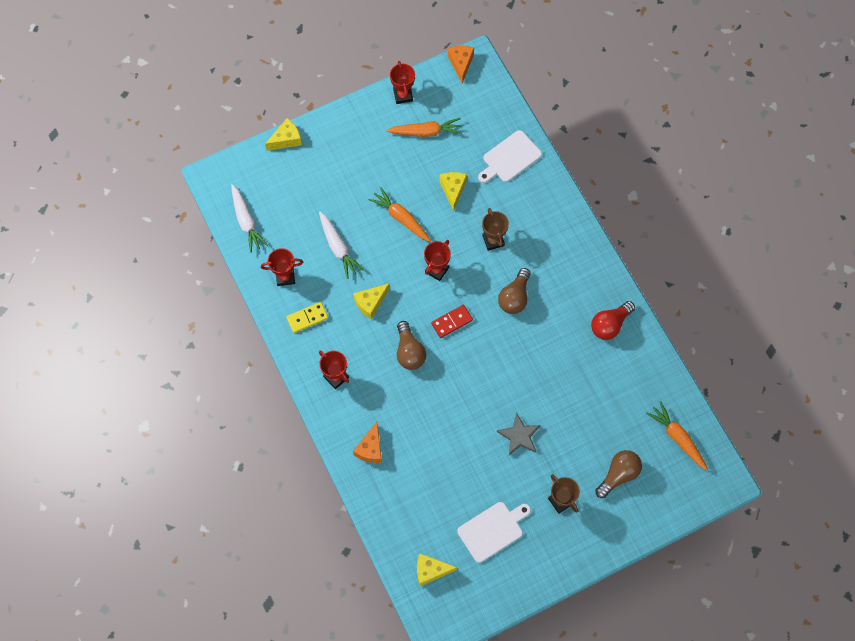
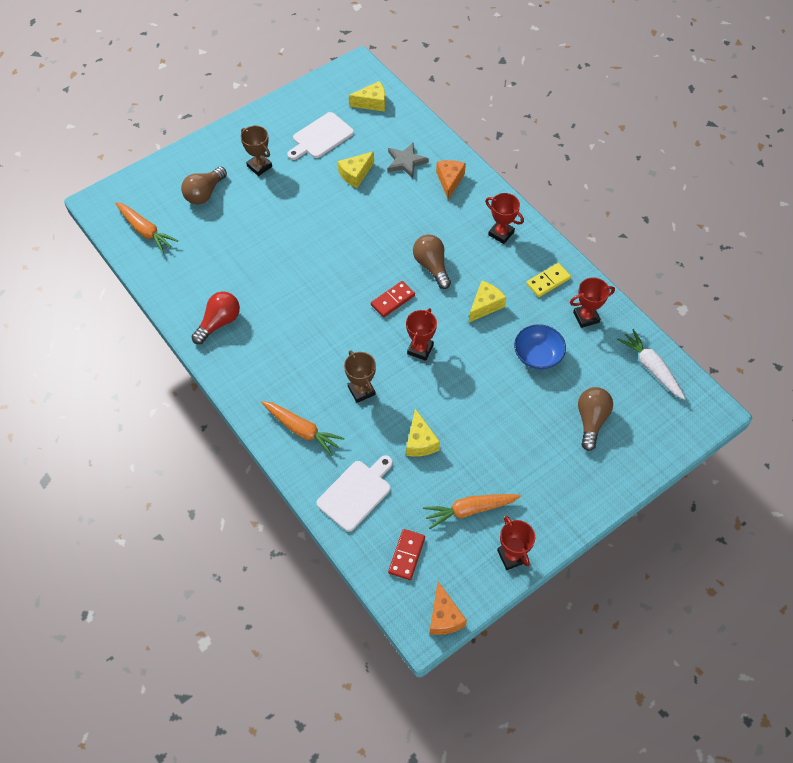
camera: 170 degrees right, 10 degrees down
(286, 139) = (641, 471): yellow cheese -> yellow cheese (355, 174)
(338, 247) = (537, 356): white carrot -> blue bowl
(401, 218) = (474, 399): orange carrot -> orange carrot (302, 430)
(479, 108) = (407, 555): none -> red domino
(514, 297) = (328, 334): brown light bulb -> brown light bulb (591, 420)
(519, 436) = (305, 211): grey star -> grey star (406, 162)

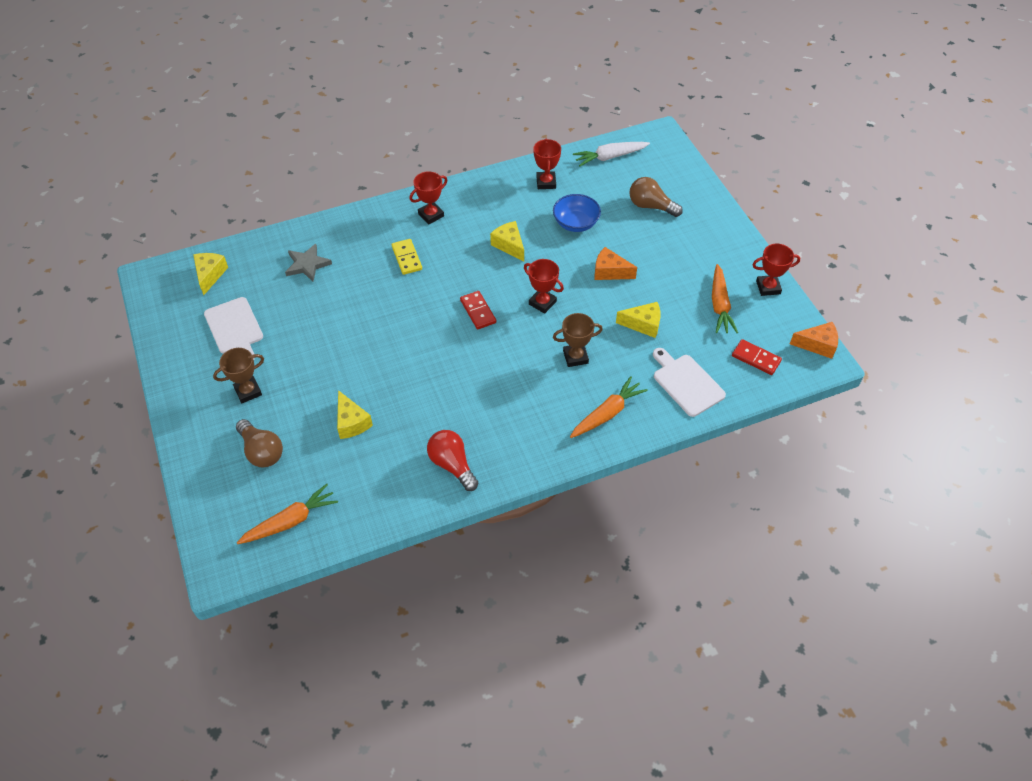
camera: 75 degrees left, 5 degrees down
(355, 174) = (303, 308): yellow cheese -> yellow cheese (351, 422)
(431, 266) = (448, 273): brown light bulb -> none
(449, 181) = (349, 237): orange cheese -> orange cheese (610, 272)
(548, 281) = (498, 197): yellow domino -> yellow domino (407, 258)

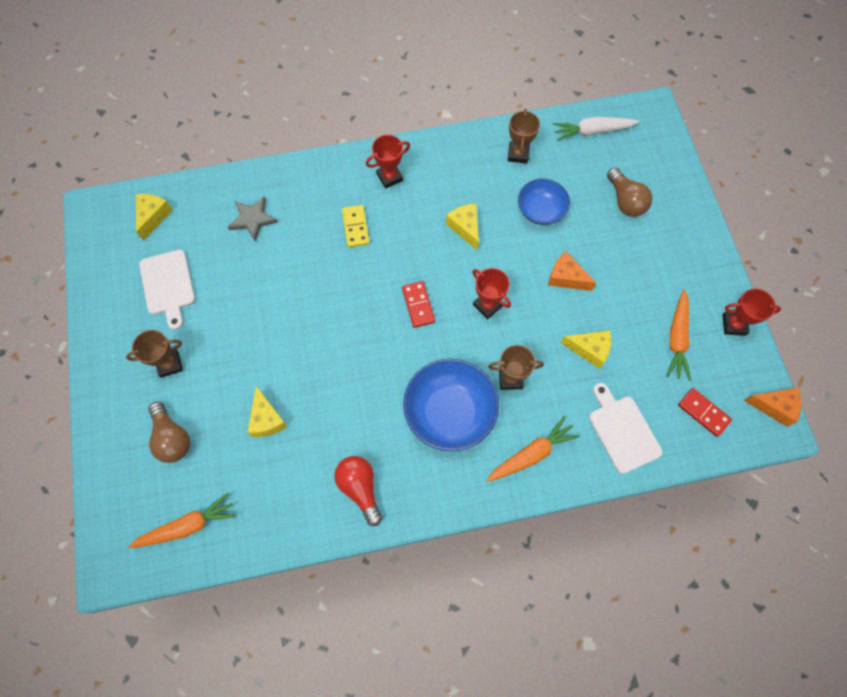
camera: 10 degrees right, 15 degrees up
(524, 392) = (449, 412): none -> blue bowl
(546, 182) = (518, 154): red trophy -> brown trophy
(650, 206) = (625, 201): brown light bulb -> brown light bulb turned 150 degrees counterclockwise

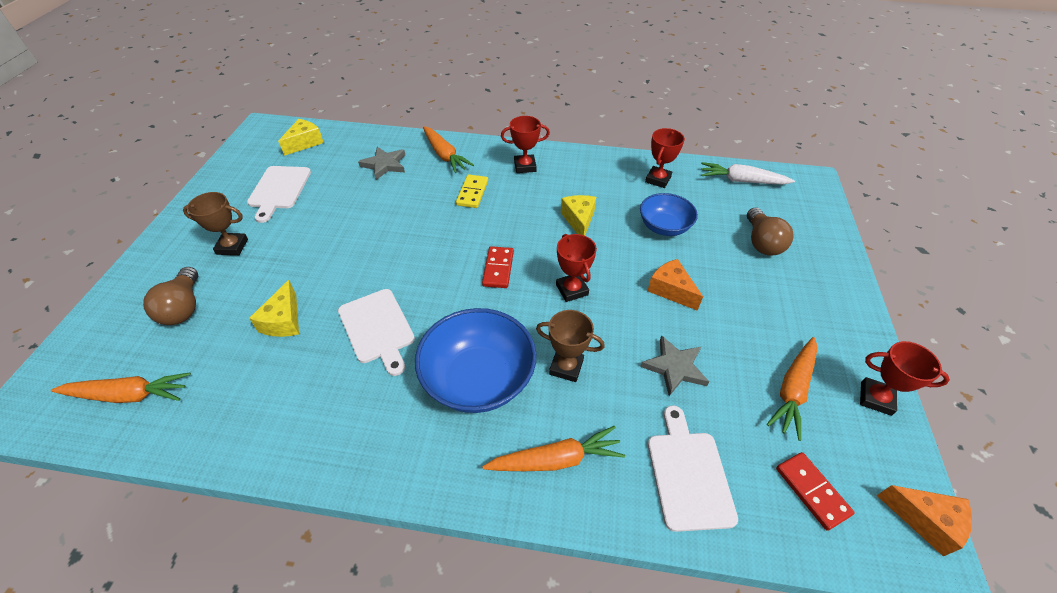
camera: 20 degrees right, 20 degrees down
(305, 187) = (444, 155): none -> orange carrot
(348, 398) = (377, 328): none -> white cutting board
(360, 488) = (332, 424): red light bulb -> none
(518, 154) = (658, 179): brown trophy -> red trophy
(589, 350) = (674, 367): yellow cheese -> grey star

